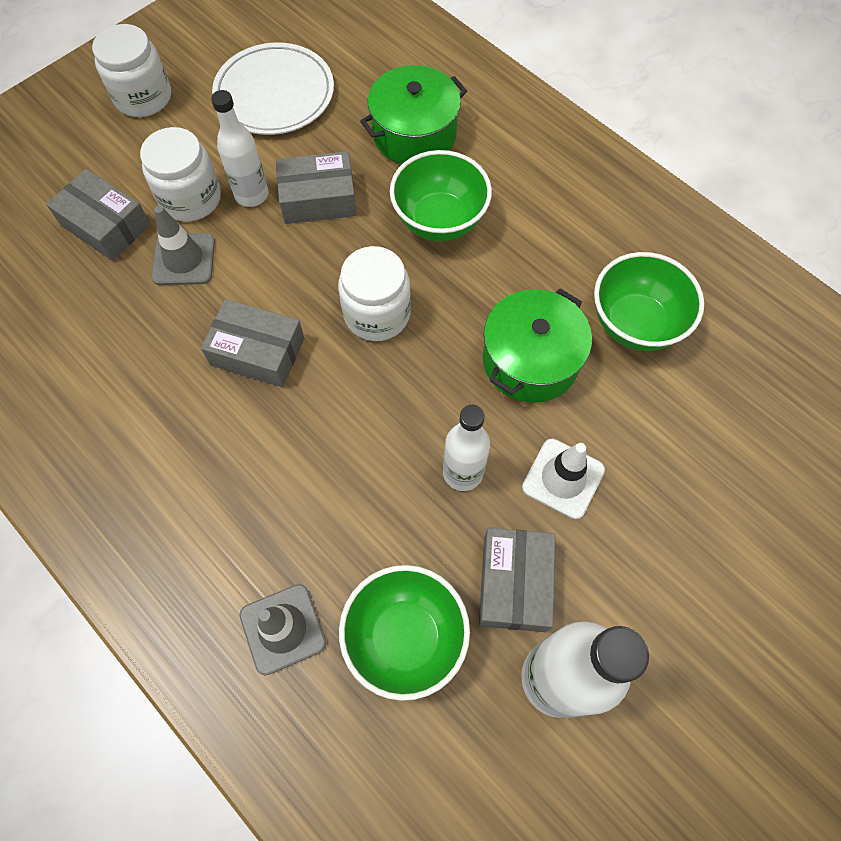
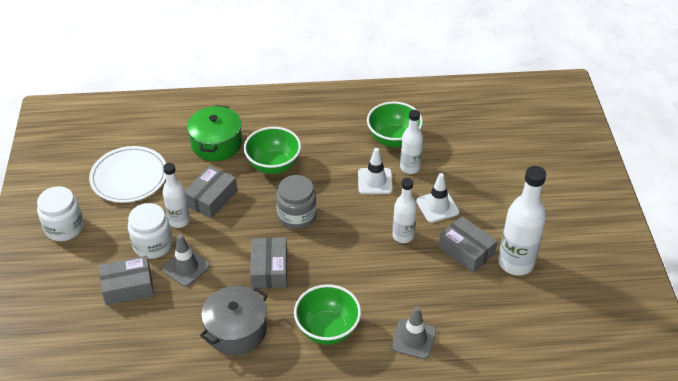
camera: 50 degrees left, 20 degrees down
(127, 391) = (236, 330): none -> grey pot
(257, 351) = (269, 269): grey box -> grey box turned 60 degrees counterclockwise
(377, 314) = (297, 216): white jar -> grey jar
(405, 637) = (456, 299): green bowl -> green bowl (327, 329)
(530, 360) = (375, 181): green pot -> white traffic cone
(602, 385) = (410, 167): none -> white bottle

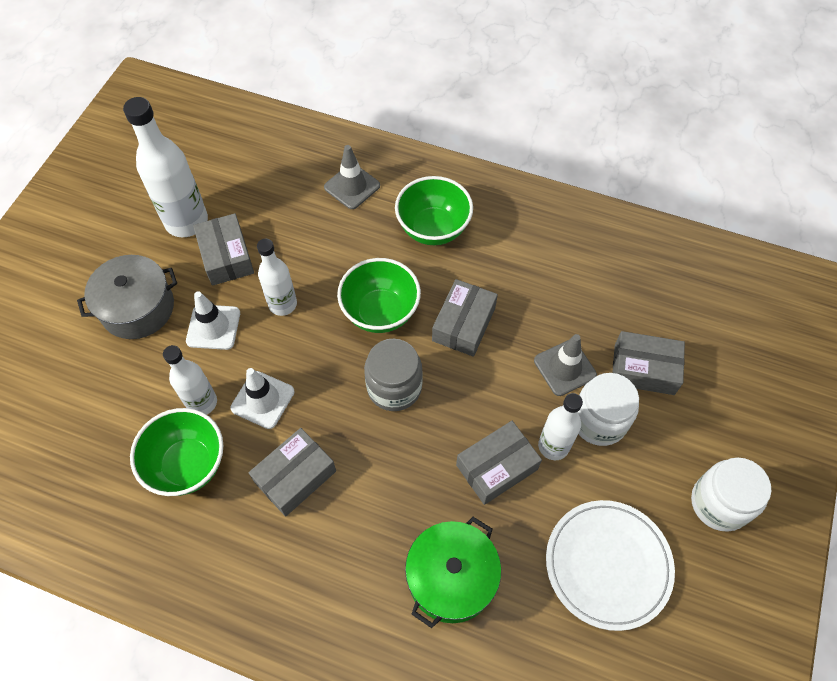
camera: 155 degrees left, 15 degrees up
(236, 330) = (531, 265): grey pot -> grey pot (138, 308)
(273, 165) = (384, 491): green bowl -> green bowl (380, 312)
(329, 154) = (295, 476): none -> grey box

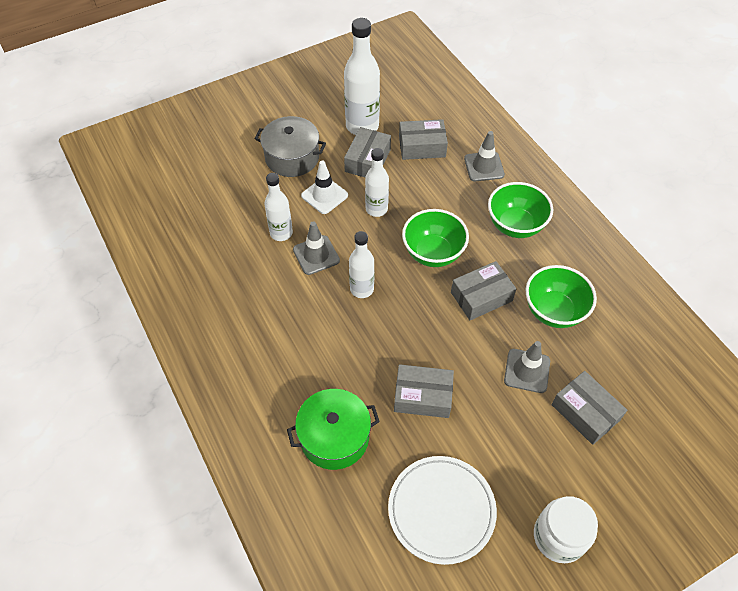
camera: 40 degrees right, 5 degrees down
(188, 465) = (244, 261): green bowl -> green bowl (553, 311)
(262, 400) = (316, 255): white traffic cone -> grey traffic cone
(295, 476) = (296, 311): grey box -> grey box (422, 146)
(394, 387) = (401, 303): grey jar -> none
(553, 446) = (473, 412): white bottle -> white bottle (362, 289)
(599, 420) = (520, 420): white jar -> none

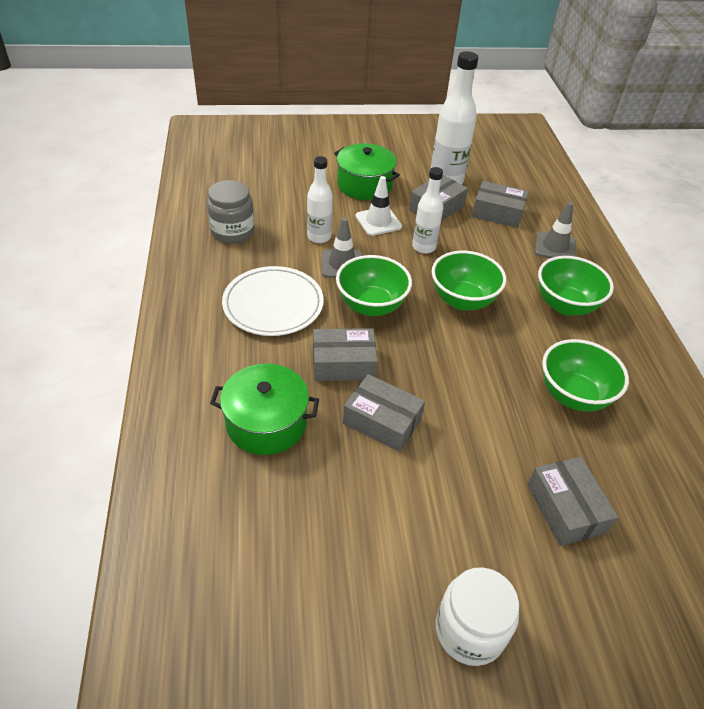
camera: 20 degrees right, 10 degrees down
(200, 257) = (232, 231): none -> grey jar
(292, 157) = (364, 185): grey pot -> green pot
(362, 289) = (371, 306): white bottle -> green bowl
(441, 510) = (342, 540): white plate -> white plate (273, 304)
(481, 297) = (495, 354): grey box -> grey box (343, 363)
(527, 371) = (514, 440): grey traffic cone -> none

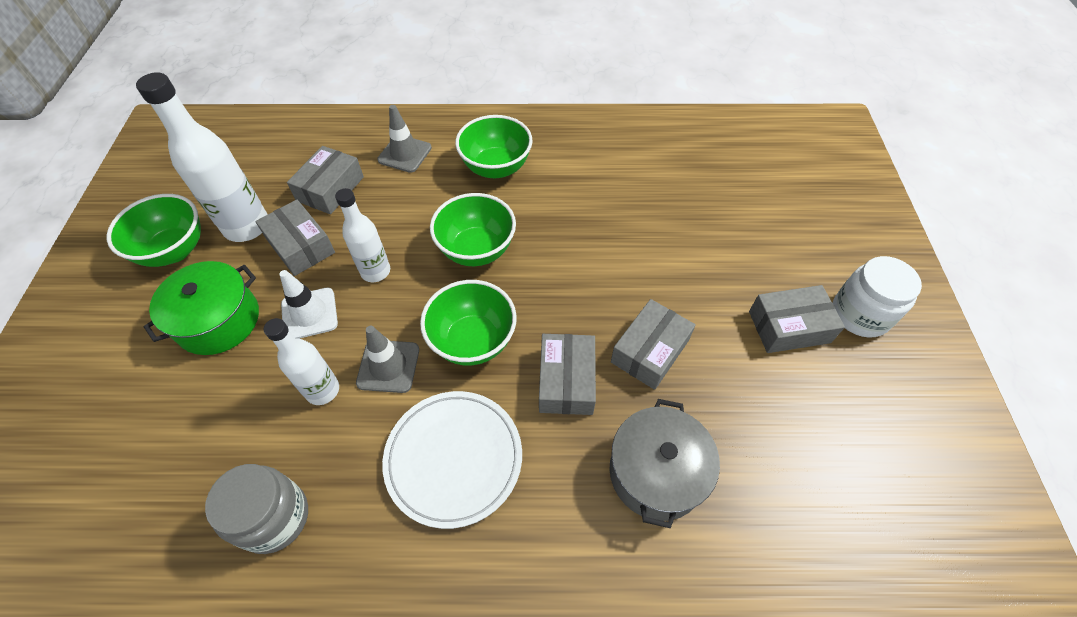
camera: 80 degrees left, 10 degrees up
(266, 422) = (656, 472): green pot -> grey pot
(566, 508) = (737, 226): grey box -> grey box (789, 327)
(573, 395) = (614, 191): green bowl -> green bowl (174, 250)

